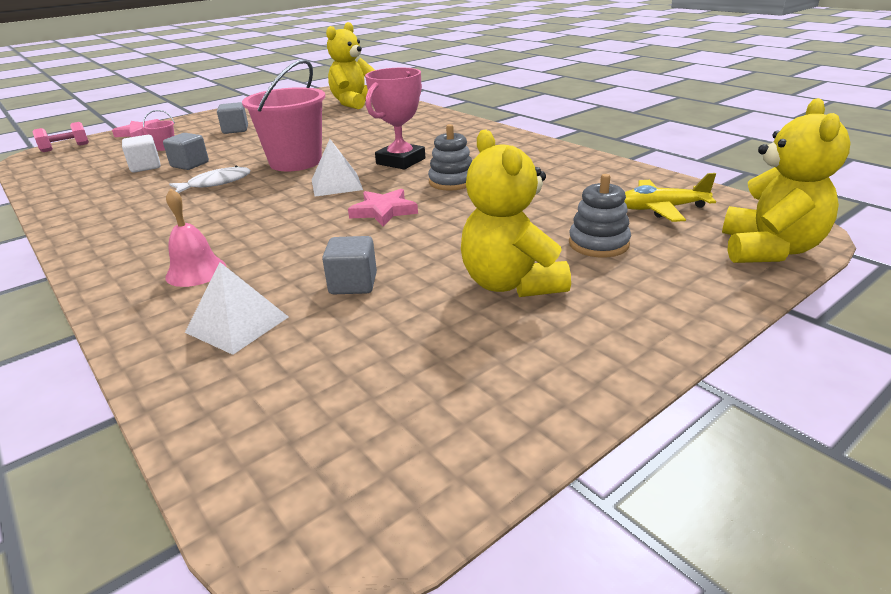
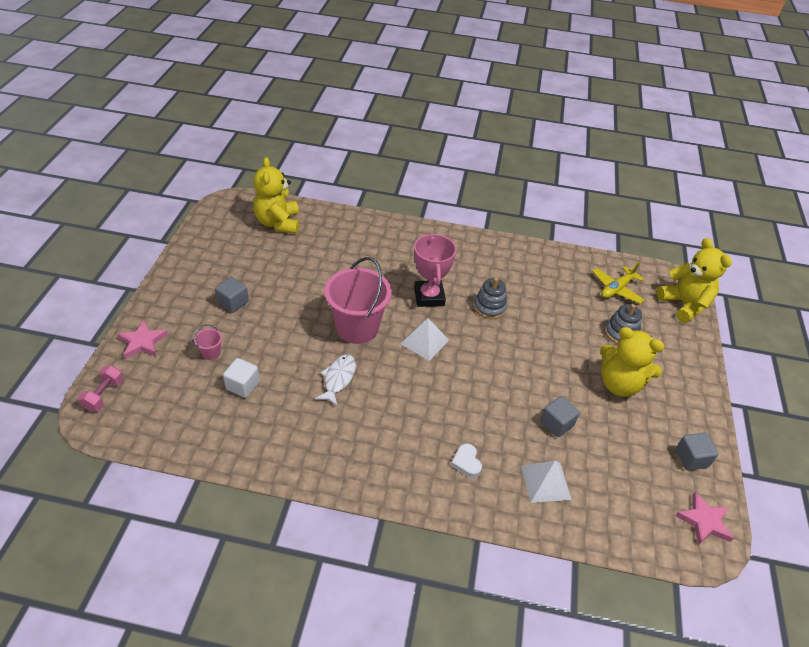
camera: 45 degrees left, 15 degrees up
(190, 164) = (277, 366): grey cube -> grey cube (691, 458)
(196, 271) = (466, 462): pink bell -> white heart
(383, 211) = (490, 356): pink star -> pink star (704, 521)

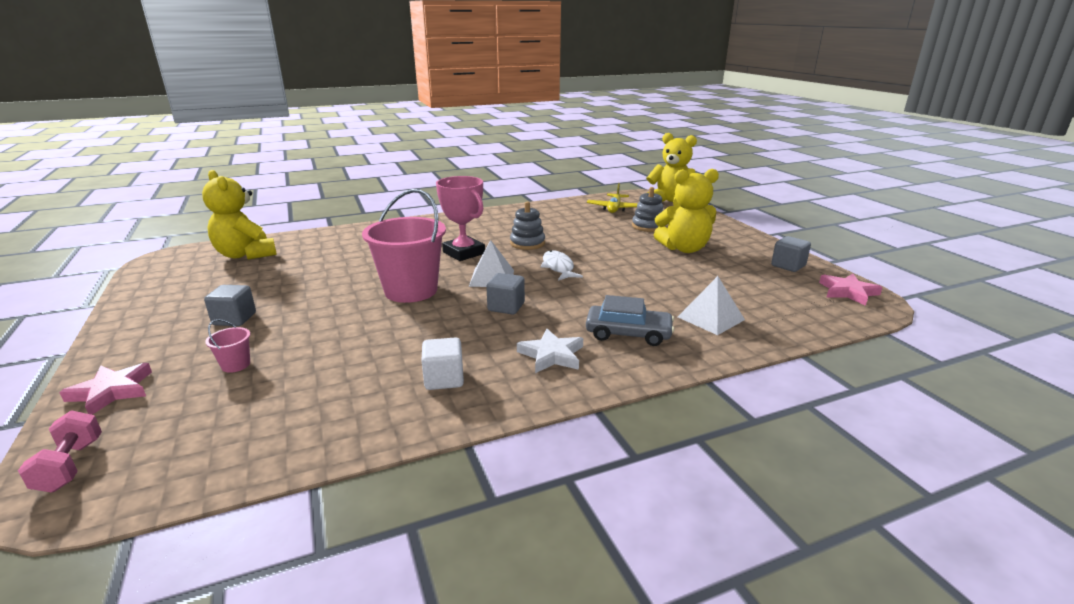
camera: 30 degrees left, 20 degrees down
(243, 385) = (308, 375): white cube -> white cube (444, 379)
(338, 378) = (427, 329): white fish -> white fish (558, 267)
(395, 453) = (552, 355): none -> white star
(466, 462) = (628, 333): white heart -> grey car
(556, 424) = (670, 284): grey cube -> grey cube (506, 307)

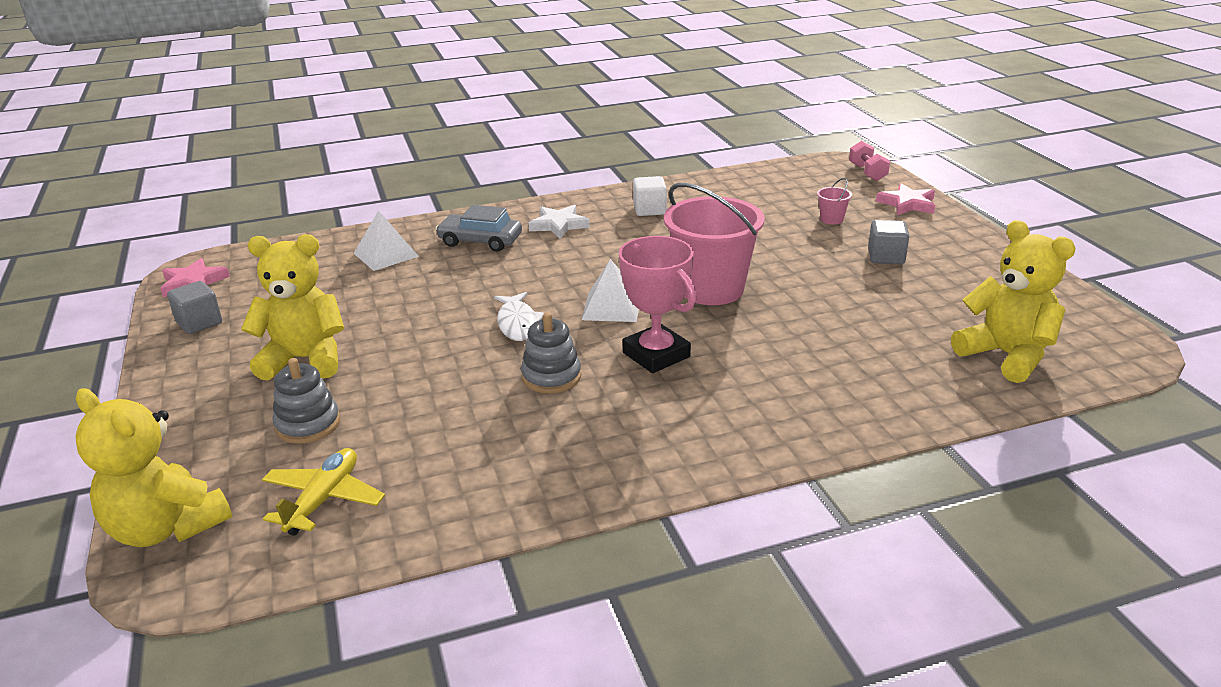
camera: 175 degrees left, 5 degrees up
(506, 307) = (595, 268): grey cube -> none

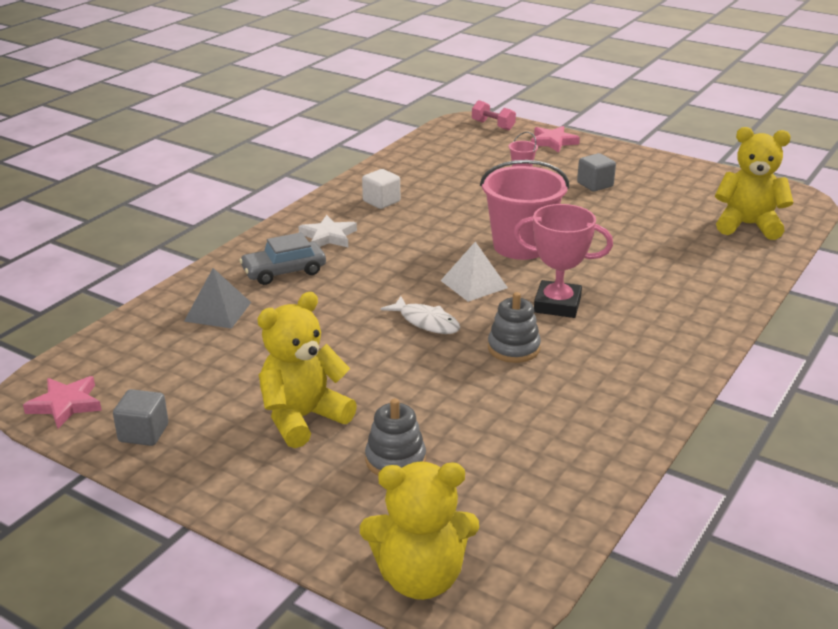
camera: 40 degrees left, 0 degrees up
(324, 499) = (500, 499): yellow plane -> none
(385, 254) = (217, 311): white pyramid -> grey pyramid

